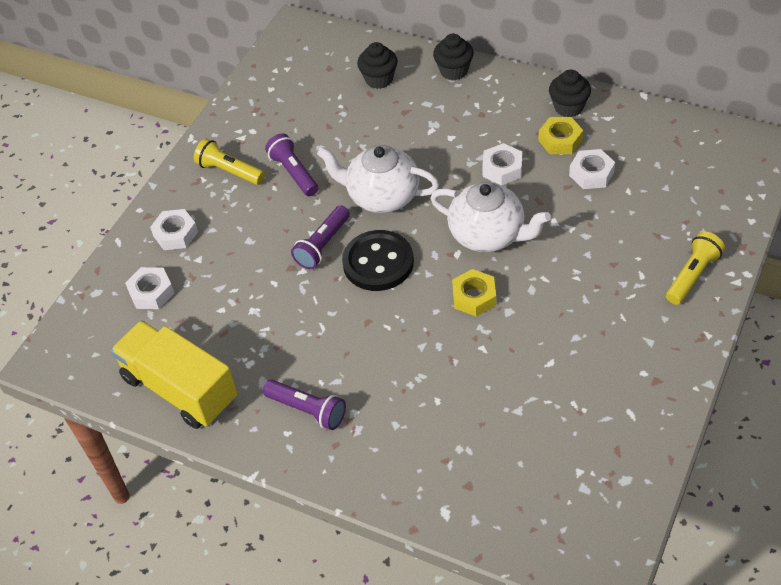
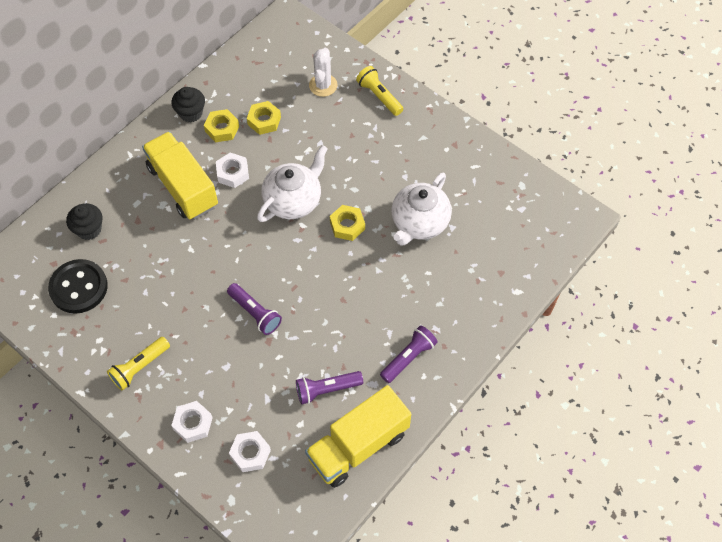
camera: 80 degrees left, 10 degrees up
(294, 173) = (166, 317): purple flashlight -> purple flashlight (327, 389)
(378, 262) = (289, 279): black button -> black button (79, 287)
(382, 196) = (222, 260): white teapot -> white teapot (419, 223)
(454, 71) = (109, 174): black cupcake -> none
(464, 133) = (183, 186): none -> yellow truck
(591, 174) = (264, 121): white nut -> yellow nut
(677, 213) = (323, 85): none -> white cactus

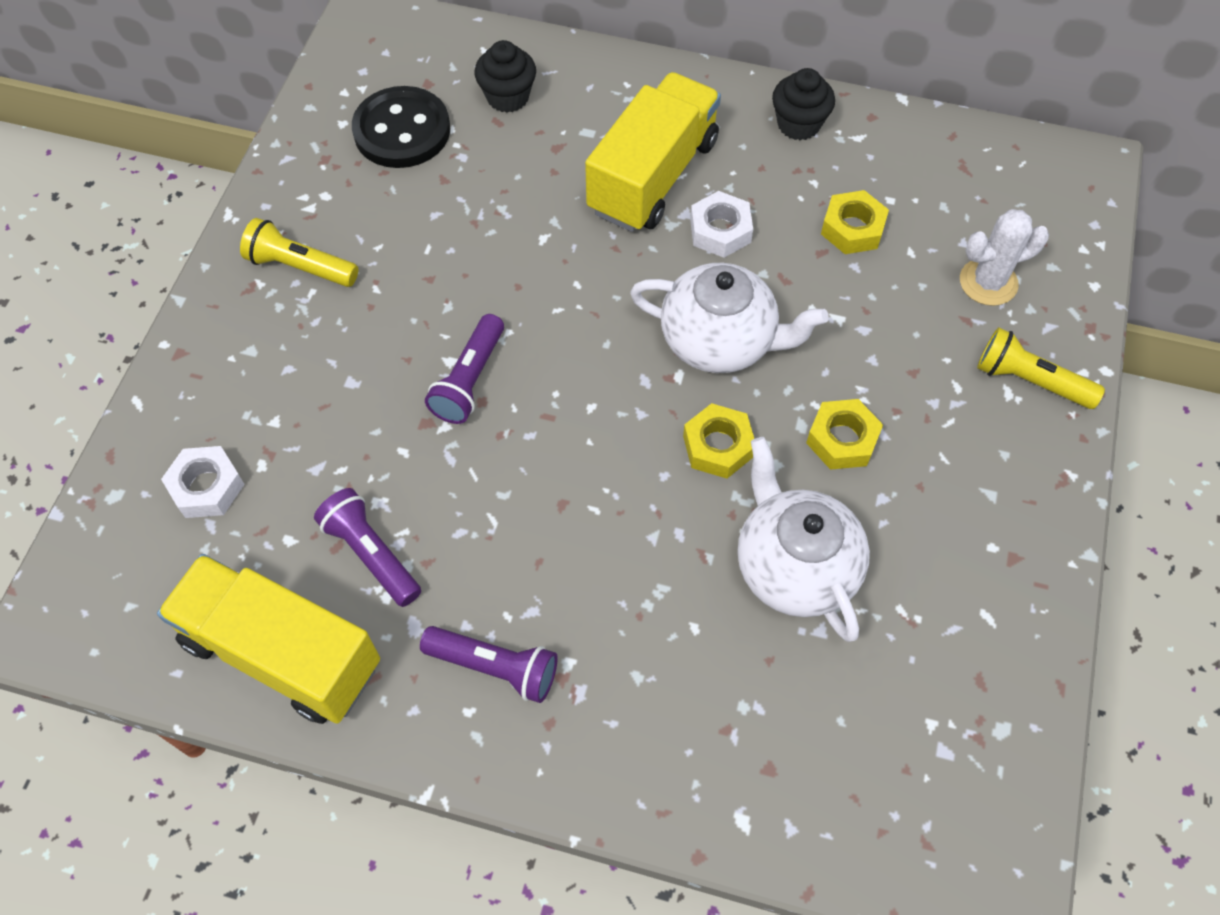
camera: 65 degrees right, 0 degrees up
(193, 423) = (230, 381): white nut -> none
(222, 129) = (796, 178): yellow nut -> yellow nut (842, 439)
(379, 96) = (1030, 381): yellow flashlight -> yellow flashlight turned 90 degrees counterclockwise
(419, 223) = (794, 566): white teapot -> white teapot turned 60 degrees clockwise

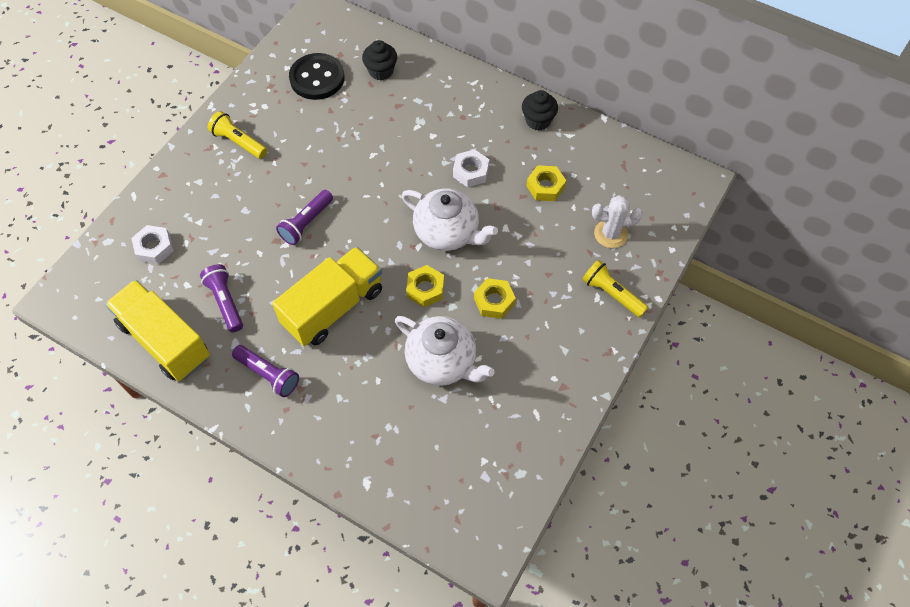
camera: 15 degrees right, 0 degrees up
(653, 176) = (445, 133): yellow truck -> yellow truck (333, 307)
(794, 566) = (442, 362): white teapot -> white teapot turned 135 degrees clockwise

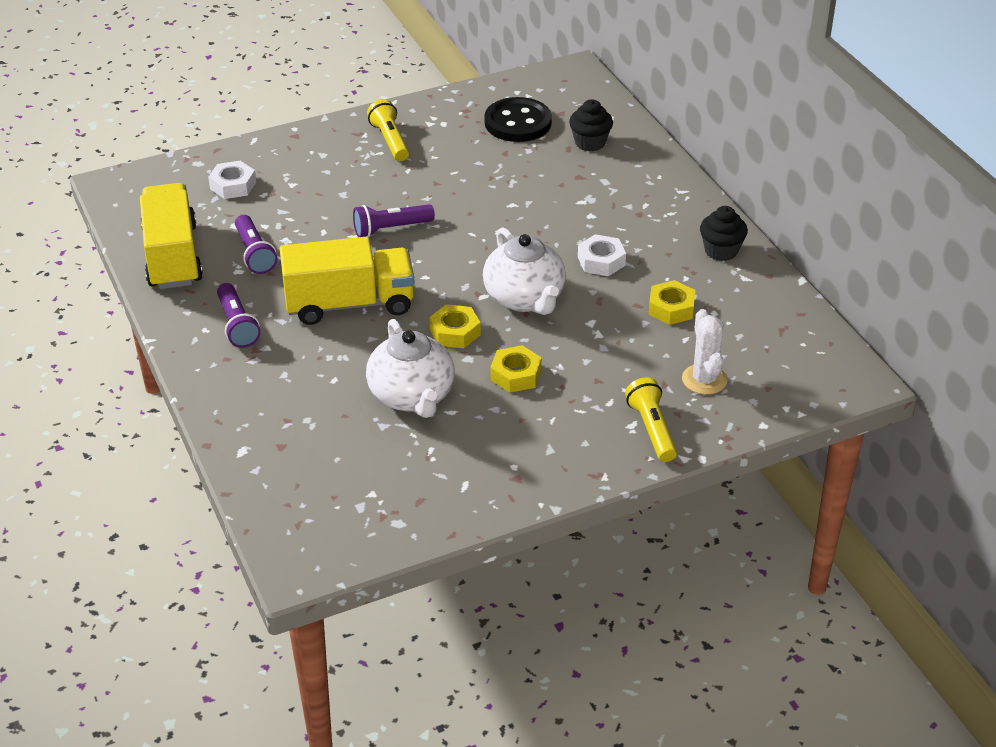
camera: 35 degrees right, 20 degrees down
(225, 302) = (254, 254): purple flashlight -> purple flashlight turned 150 degrees clockwise
(610, 234) = (704, 379): white cactus -> white cactus turned 45 degrees clockwise

